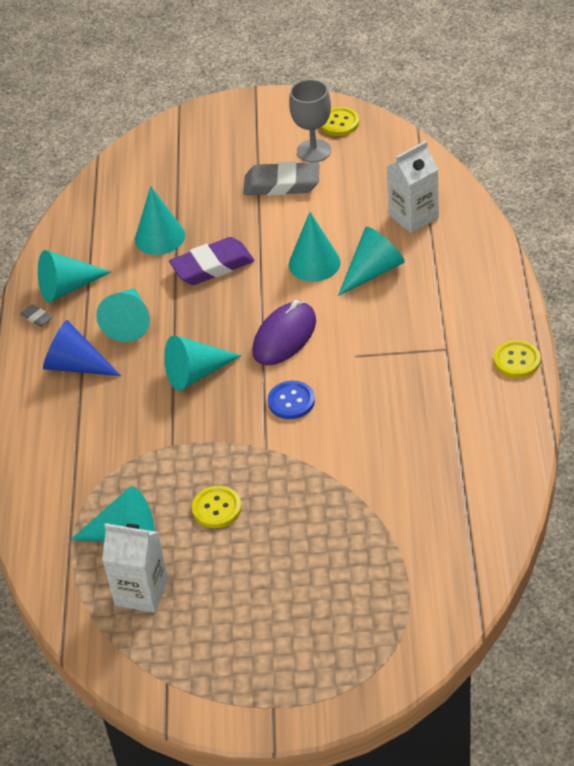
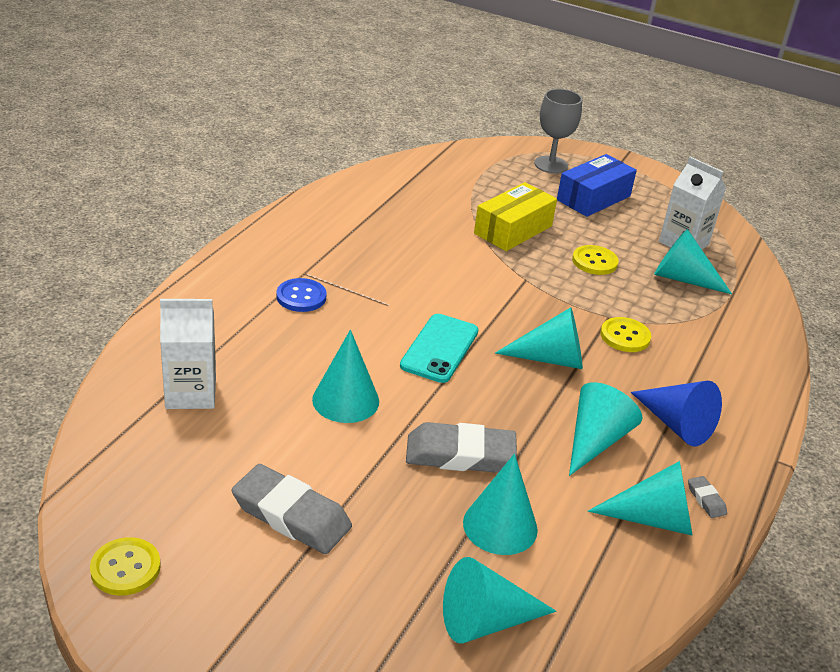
camera: 160 degrees left, 10 degrees down
(212, 266) = (460, 454): purple eraser -> grey eraser
(268, 614) = (593, 198): none -> blue box
(284, 337) = (439, 348): purple mouse -> turquoise phone
(291, 401) = (477, 298): blue button -> blue button (301, 297)
(314, 151) = (204, 542): grey goblet -> grey goblet (551, 165)
(317, 507) = (513, 230): none -> yellow box
(373, 271) = (295, 362): turquoise cone -> turquoise cone (485, 621)
(517, 360) = (258, 239): yellow button -> yellow button (625, 336)

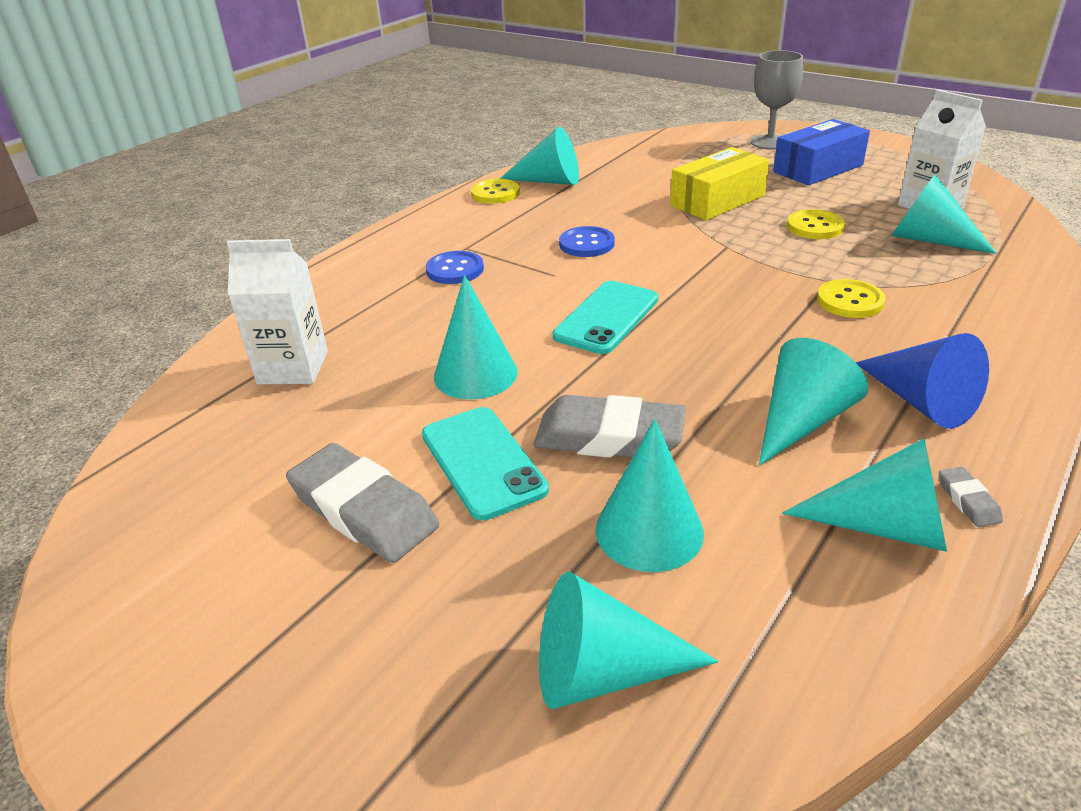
camera: 15 degrees right, 0 degrees up
(125, 568) = (125, 573): yellow button -> yellow button (495, 193)
(370, 476) = (482, 462): none -> turquoise phone
(409, 273) = (586, 244): none -> blue button
(551, 359) = (748, 326): turquoise cone -> turquoise cone (549, 181)

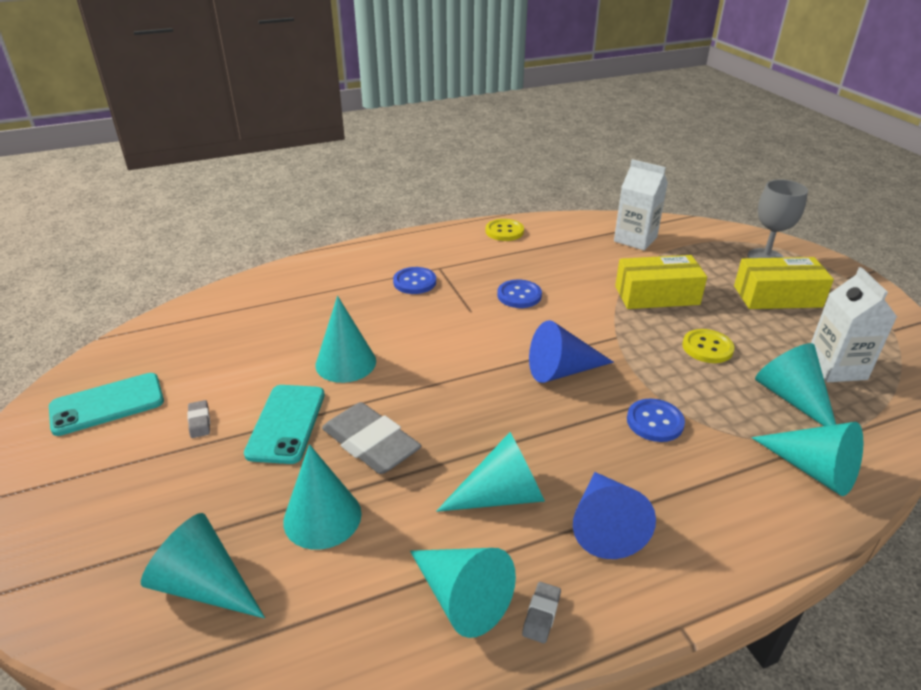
camera: 30 degrees right, 0 degrees up
(293, 368) = (258, 313): white carton -> white carton (635, 239)
(363, 510) = (199, 421): grey eraser -> grey eraser, size x0.43
(549, 181) = (552, 234): turquoise cone -> turquoise cone (813, 470)
(606, 317) = (467, 358): turquoise phone -> turquoise phone (107, 404)
(714, 292) = (561, 371): none -> blue cone
(818, 168) = (777, 296): blue box -> yellow box
(850, 301) = (655, 422): yellow button -> blue button

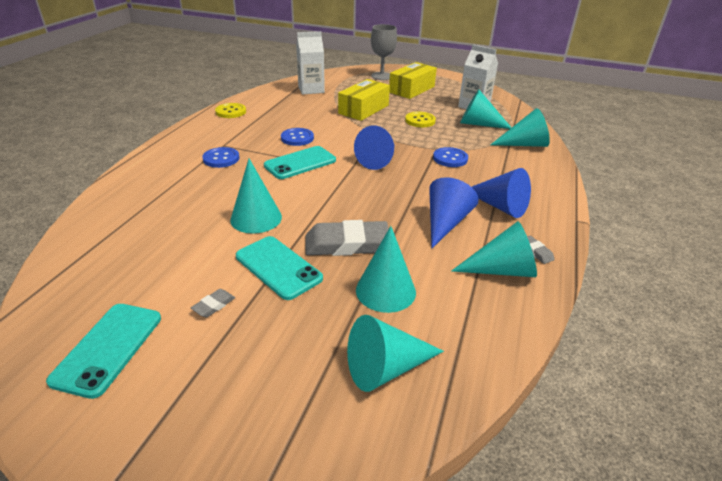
camera: 50 degrees left, 0 degrees up
(199, 421) = (214, 305): grey eraser -> grey eraser turned 75 degrees counterclockwise
(475, 327) = (300, 163): none -> turquoise phone
(502, 495) = (445, 223): turquoise cone -> blue cone

